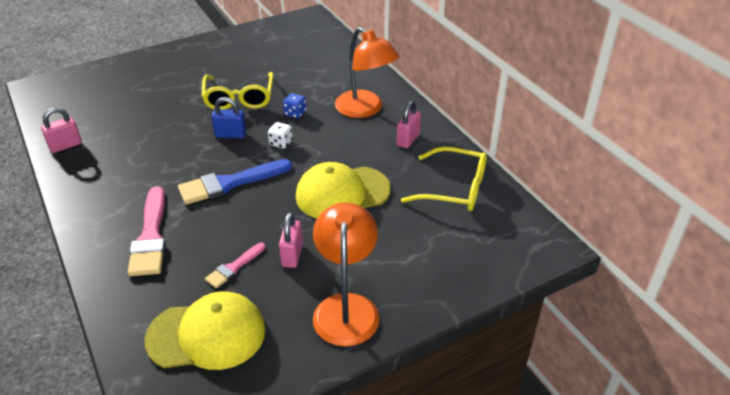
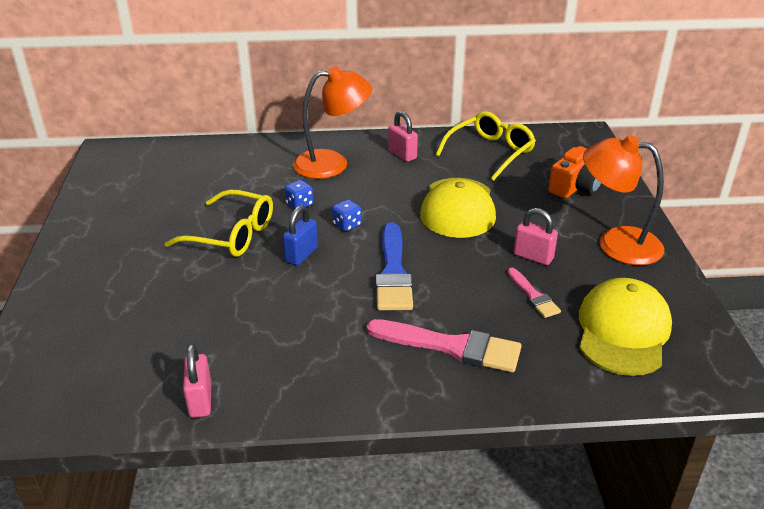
camera: 65 degrees left, 5 degrees down
(281, 143) = (347, 225): white dice -> blue dice
(431, 259) = (575, 187): none -> orange camera

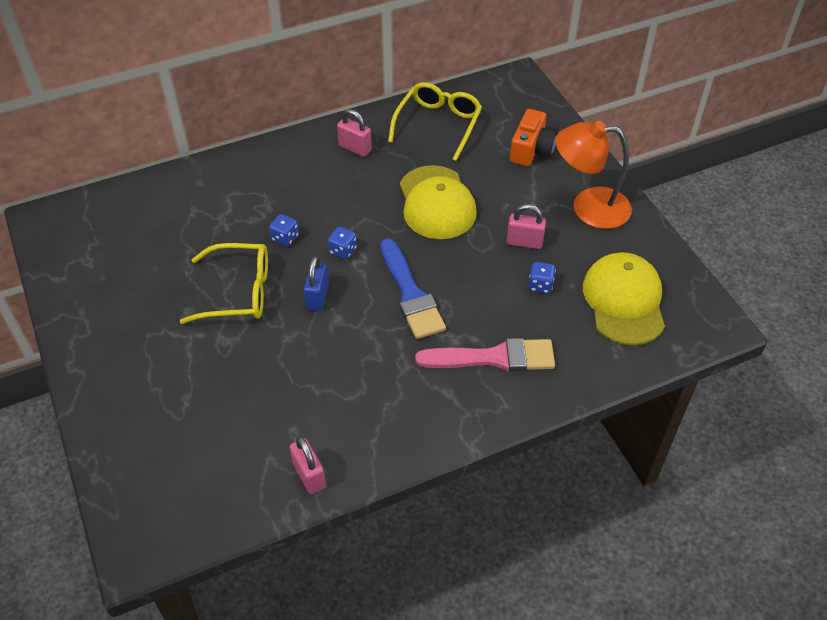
camera: 20 degrees left, 15 degrees up
(332, 163) = (291, 177): orange lamp -> none
(533, 296) = (540, 285): pink brush -> blue dice

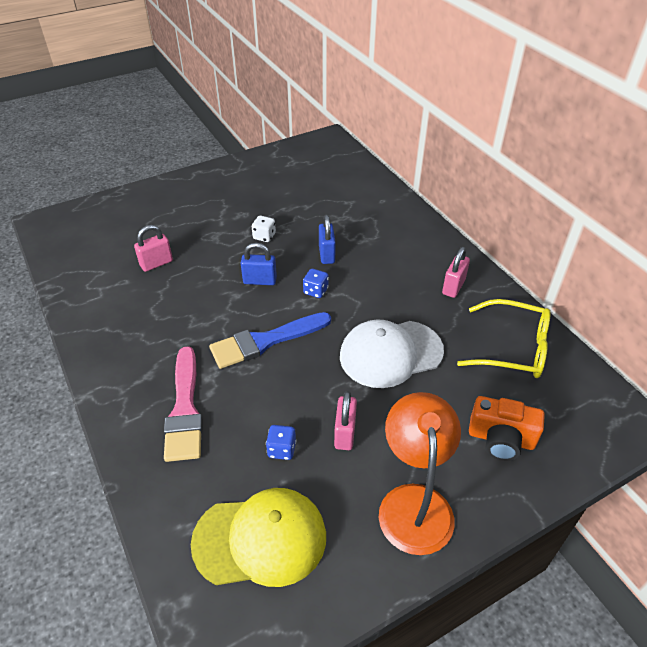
camera: 85 degrees right, 5 degrees down
(239, 292) = (264, 236): yellow glasses -> white dice
(285, 238) = (326, 254): blue dice -> blue padlock
(309, 475) = (81, 294): pink padlock -> pink padlock (156, 263)
(436, 203) = (390, 353): yellow cap -> white cap

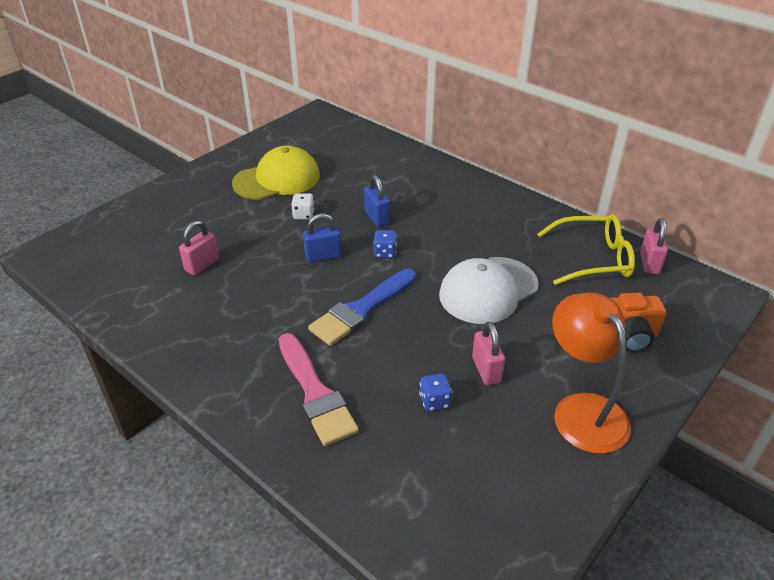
camera: 20 degrees left, 5 degrees down
(260, 539) = (461, 486): yellow cap -> yellow cap (277, 179)
(453, 287) = (512, 220): pink padlock -> pink padlock (649, 263)

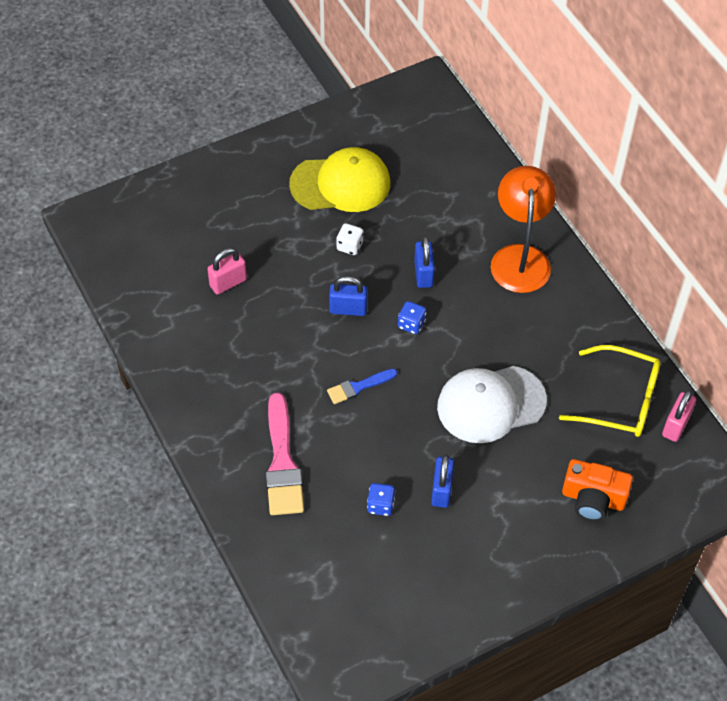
camera: 20 degrees right, 15 degrees up
(361, 309) = (358, 387): blue brush -> blue brush, size x0.55
(486, 370) = (441, 490): pink padlock -> blue padlock
(582, 410) = (504, 558): orange lamp -> orange lamp (520, 257)

